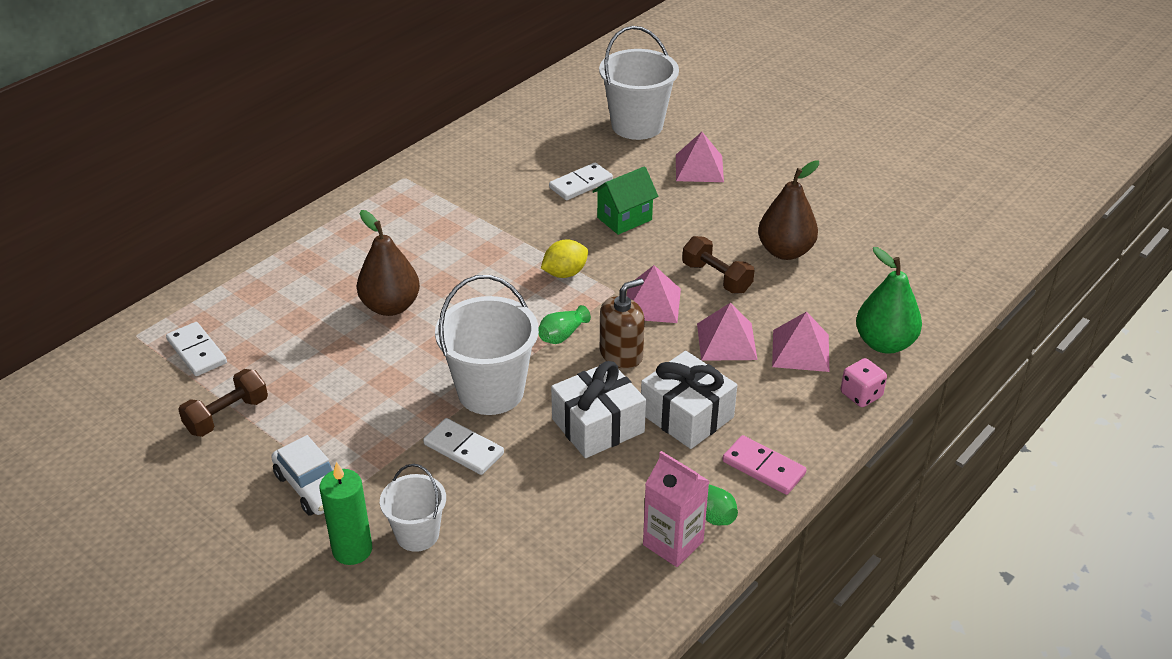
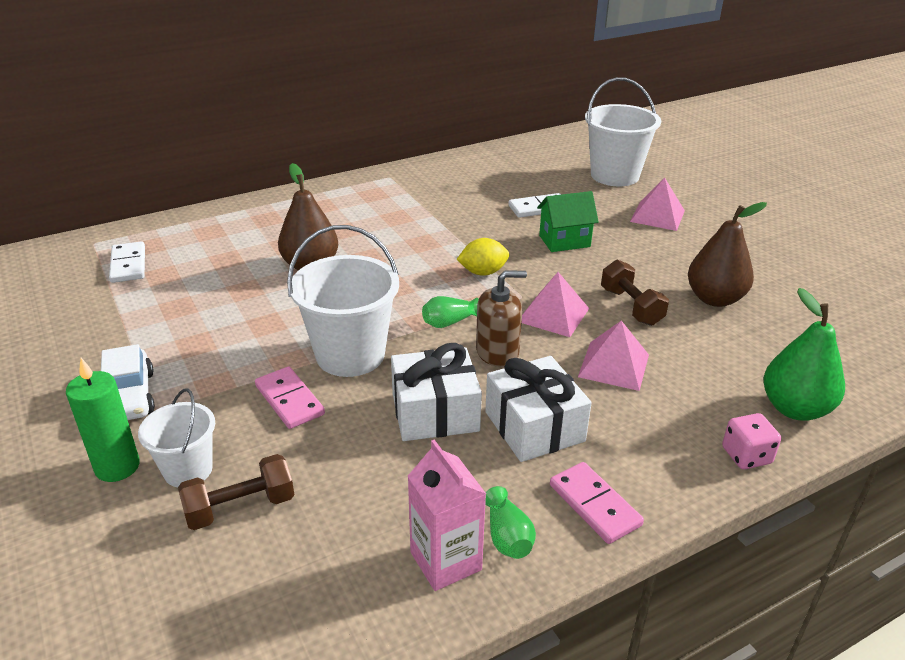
camera: 20 degrees right, 5 degrees down
(227, 416) = (109, 319): brown dumbbell -> brown dumbbell (240, 507)
(464, 449) = (289, 400): white domino -> pink domino
(800, 350) = (692, 393): pink pyramid -> none

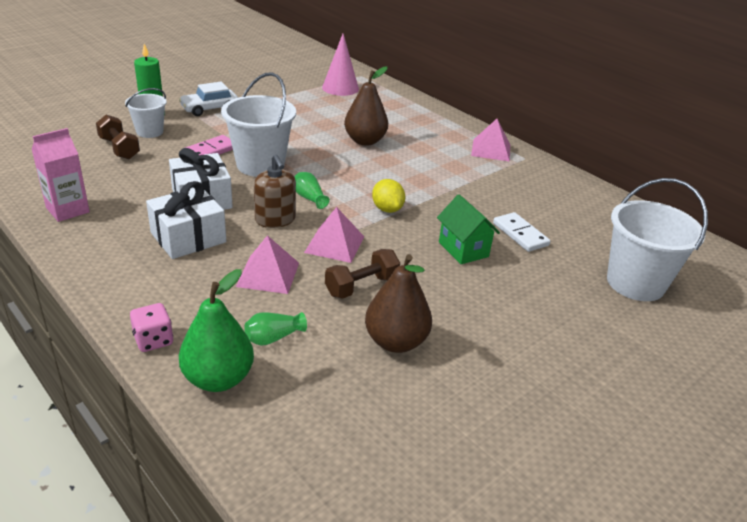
camera: 75 degrees right, 0 degrees up
(128, 265) = (340, 88): white domino -> pink cone
(507, 537) = (83, 230): green vase -> green vase (273, 338)
(594, 505) = (106, 262): pink domino -> none
(657, 216) = (556, 311): pink pyramid -> pink pyramid (491, 150)

